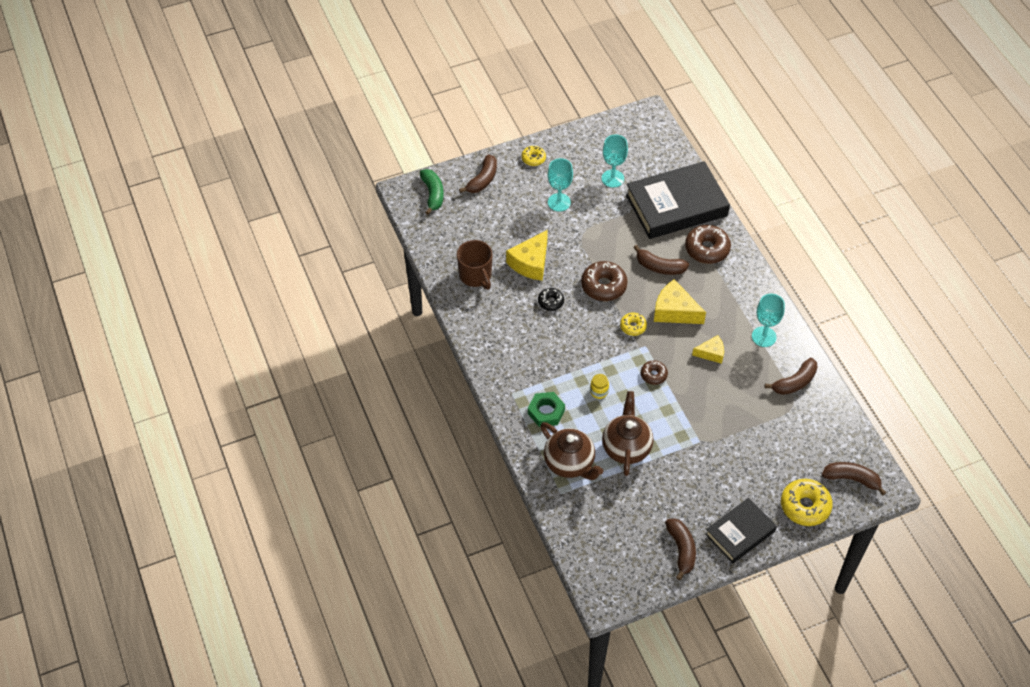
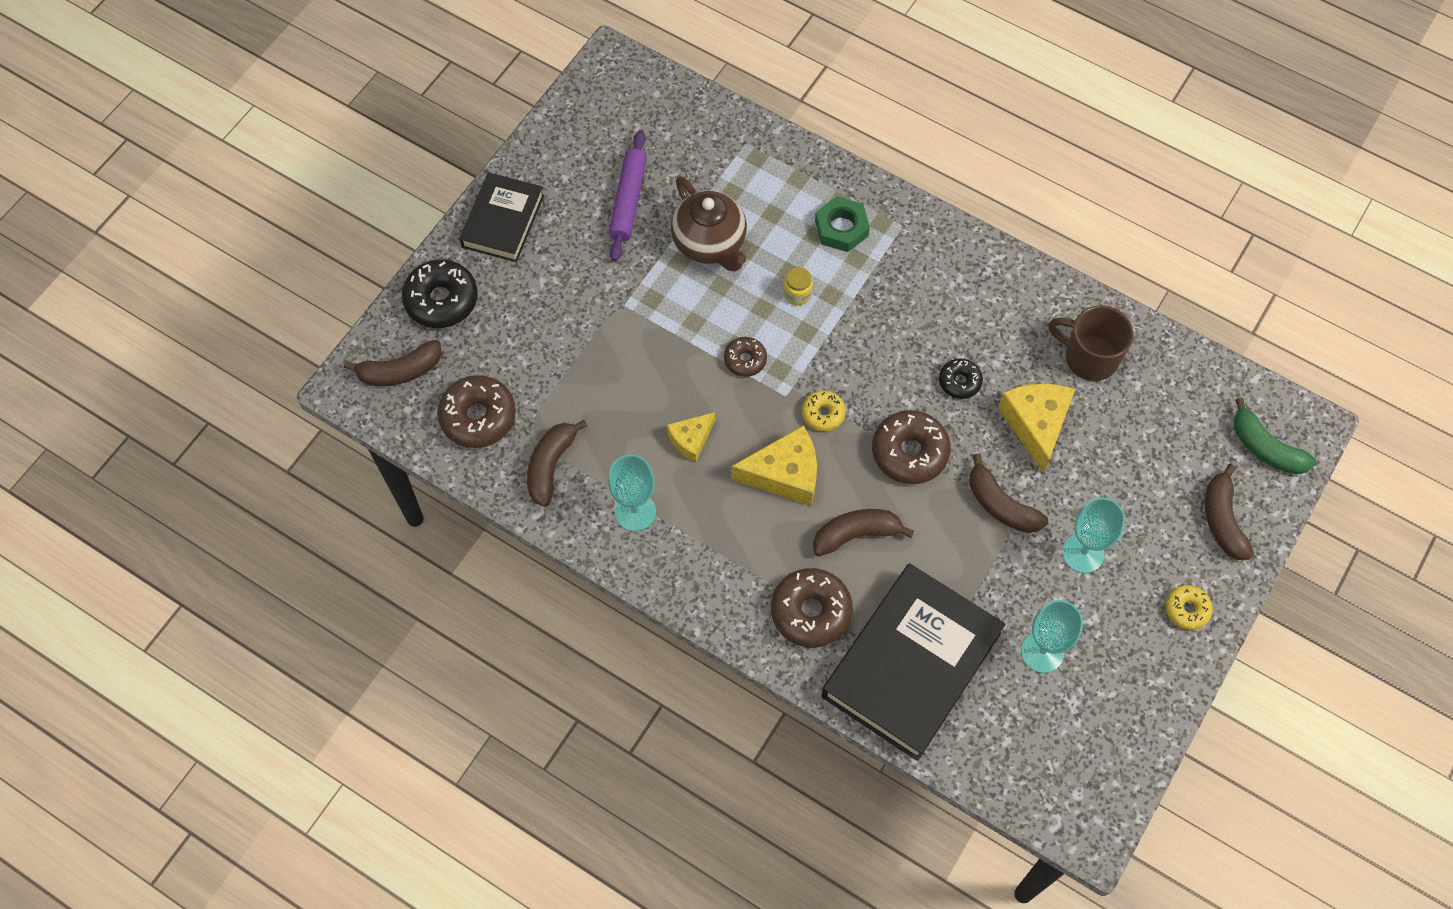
camera: 145 degrees right, 10 degrees up
(570, 463) = (763, 184): brown teapot -> none
(656, 500) = (628, 201): none -> purple rolling pin
(681, 550) = (560, 162): brown banana -> brown banana (1001, 505)
(805, 506) = (441, 300): yellow donut -> black donut
(820, 429) = (478, 417): none -> brown donut

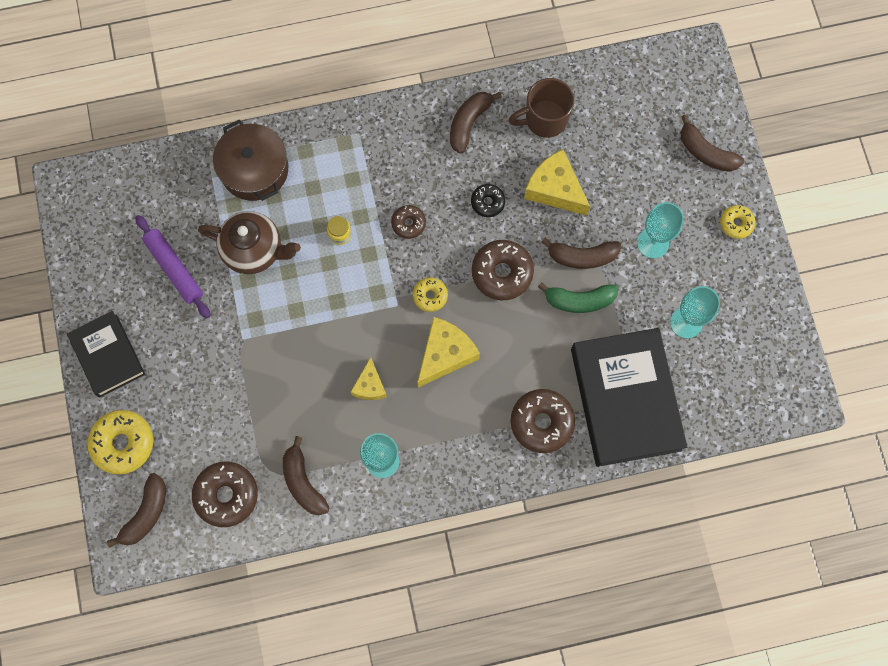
camera: 45 degrees left, 10 degrees up
(441, 300) = (123, 443): black donut -> yellow donut
(745, 360) = (351, 305): brown donut -> brown donut (408, 224)
(779, 179) = (254, 169): none -> brown pot
(841, 228) = (324, 167): green nut -> none
(856, 534) = (521, 351): brown banana -> brown banana (469, 123)
(1265, 448) = (688, 87): green banana -> green banana (579, 300)

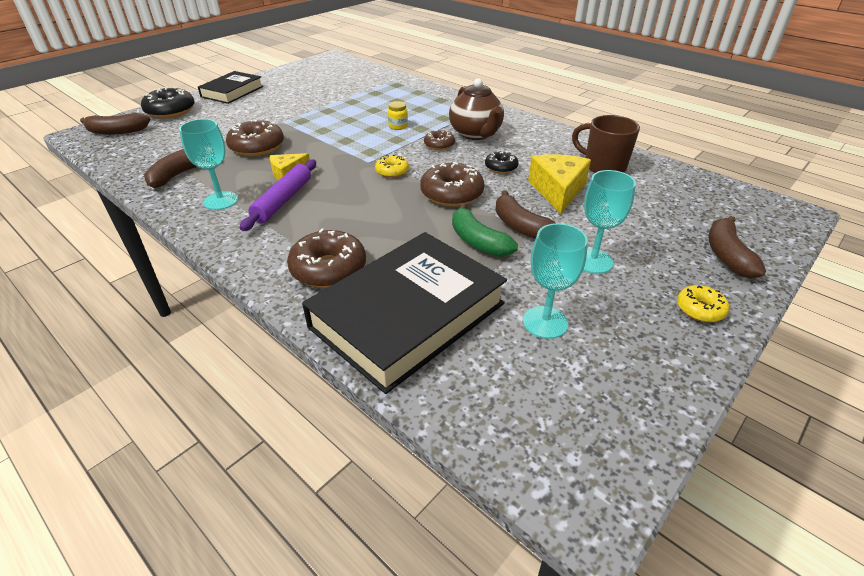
camera: 55 degrees right, 35 degrees down
(123, 443) = (170, 111): yellow donut -> black donut
(174, 269) = (311, 91): purple rolling pin -> purple rolling pin (283, 200)
(226, 495) = (148, 152): brown donut -> brown donut (257, 147)
(254, 169) = (406, 91): brown pot -> none
(254, 250) = (351, 106): brown teapot -> brown teapot (476, 134)
(445, 354) = (348, 195): yellow cheese -> none
(469, 123) = (548, 140): brown banana -> none

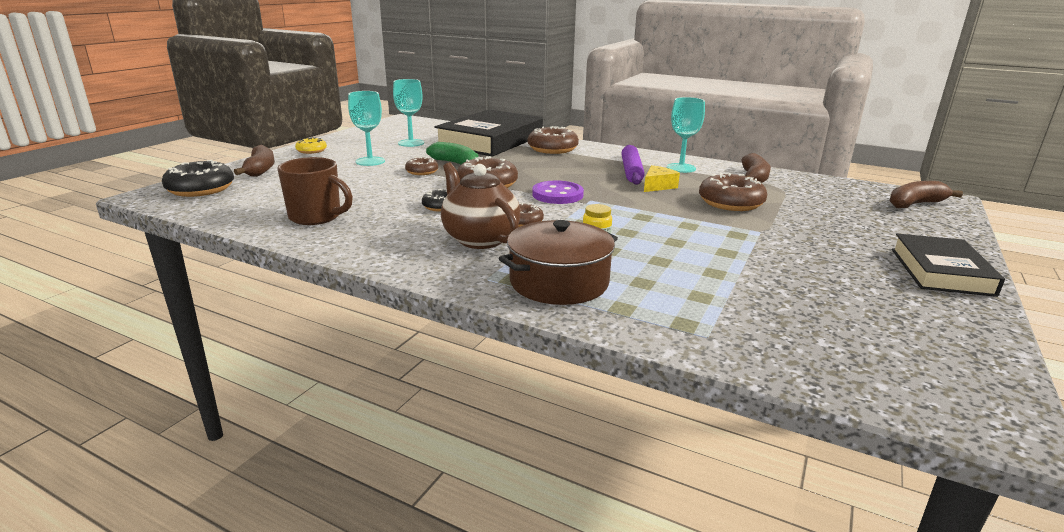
camera: 165 degrees right, 15 degrees down
(170, 111) = (932, 231): black donut -> black donut (201, 189)
(392, 171) = (557, 195): yellow donut -> purple button
(440, 105) = (559, 282): none -> brown pot
(521, 226) = (422, 172): brown banana -> brown donut
(557, 191) = (382, 193): yellow cheese -> none

